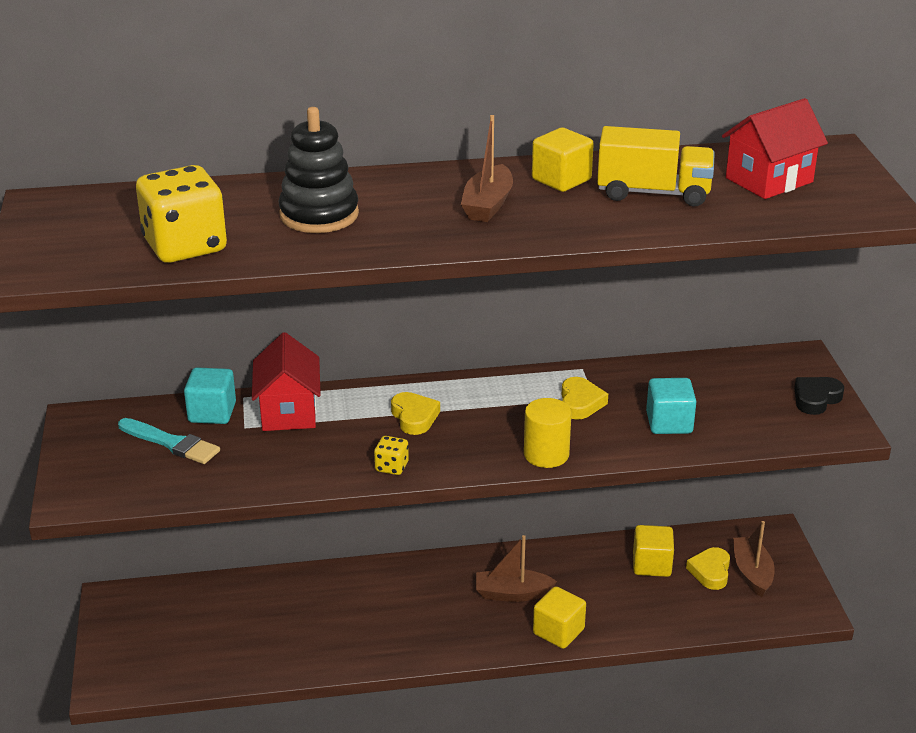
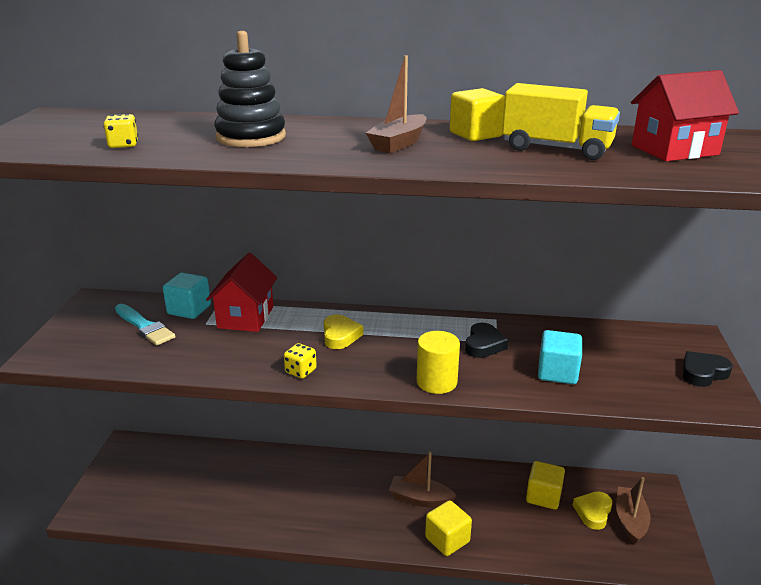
camera: 15 degrees right, 5 degrees down
(185, 246) = (123, 145): yellow dice -> yellow dice, size x0.44
(580, 403) = (484, 345): yellow heart -> black heart

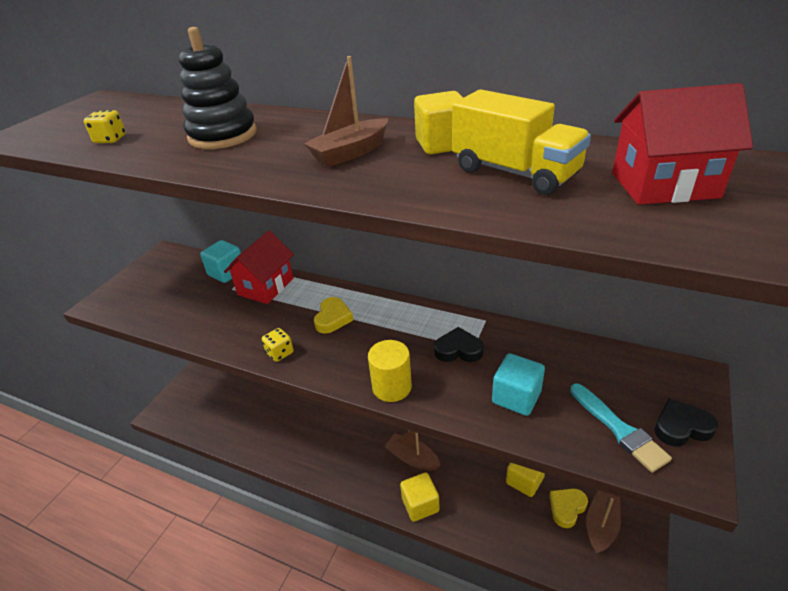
camera: 20 degrees right, 10 degrees up
(144, 326) = (185, 285): turquoise brush -> turquoise brush (619, 429)
(484, 345) = (458, 350): black heart -> black heart turned 120 degrees counterclockwise

